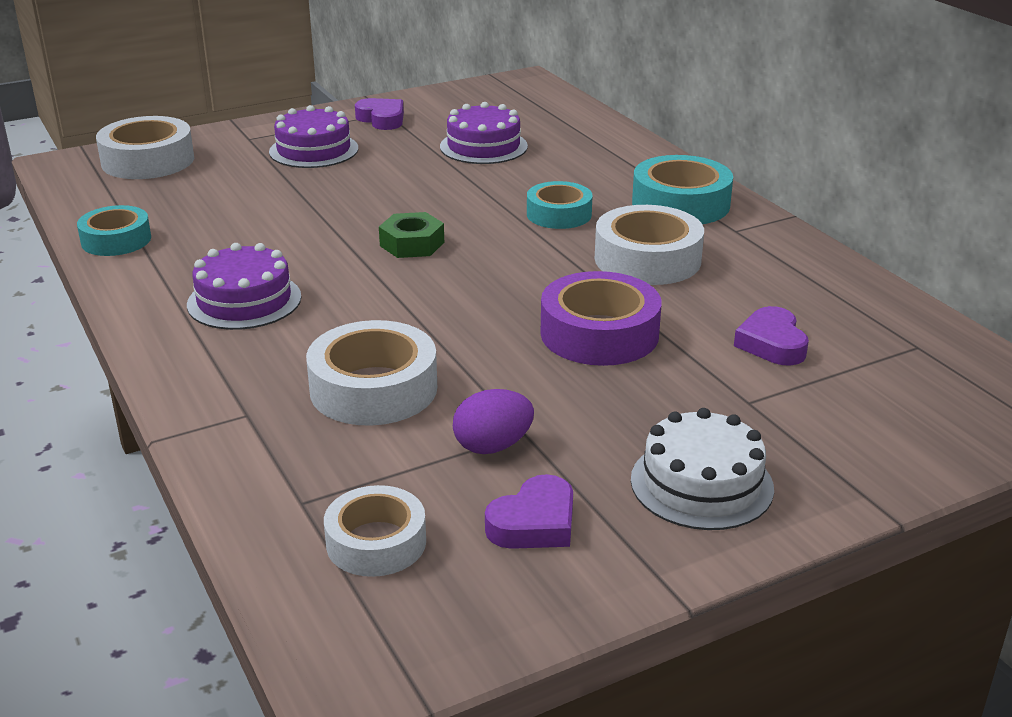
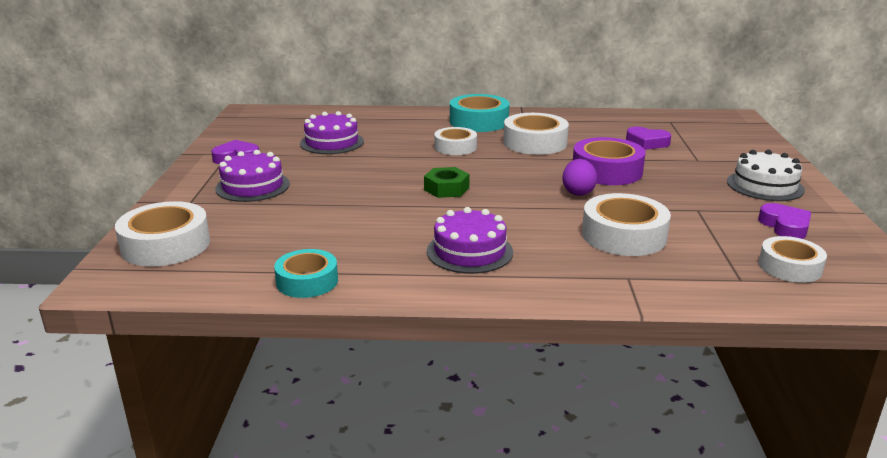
camera: 60 degrees left, 5 degrees down
(493, 446) = (707, 219): purple egg -> purple egg (578, 192)
(559, 214) = (455, 147): turquoise tape -> white tape

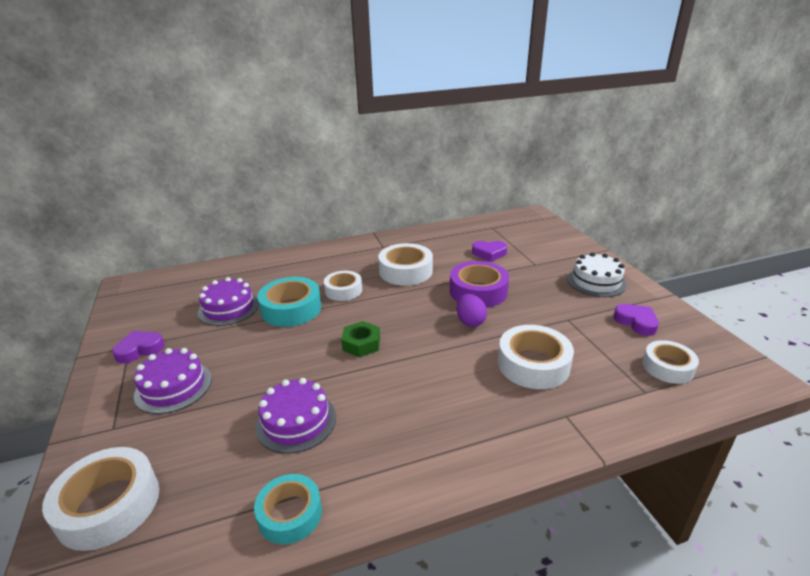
camera: 20 degrees left, 5 degrees up
(469, 251) = (422, 421): purple cake -> purple cake (296, 421)
(479, 121) = (348, 256): turquoise tape -> turquoise tape (291, 309)

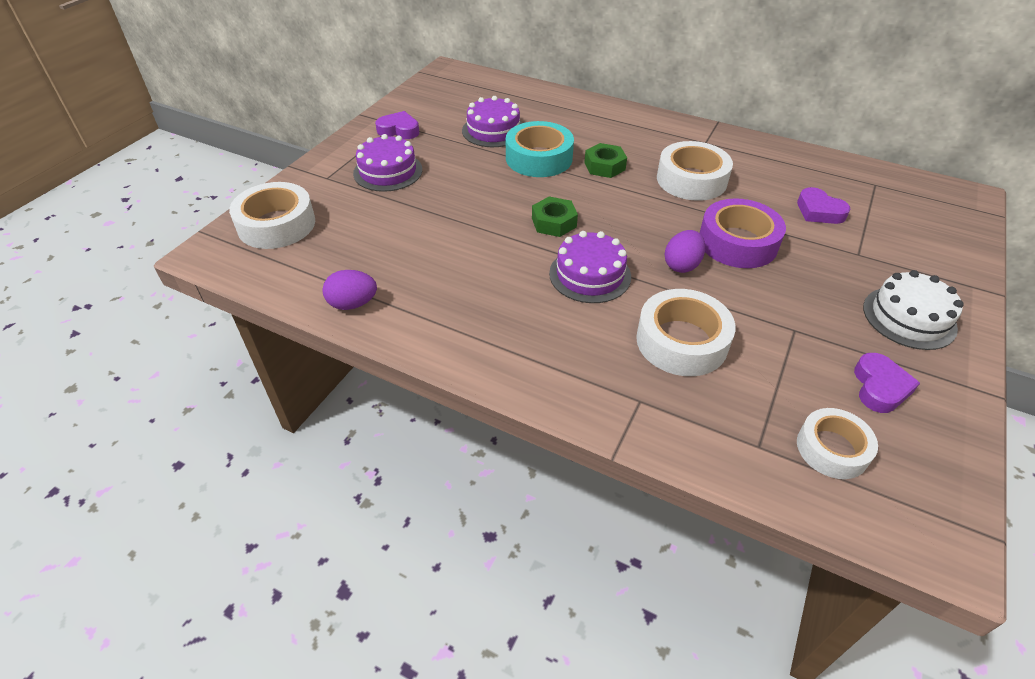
camera: 45 degrees right, 15 degrees up
(290, 514) = (353, 304): turquoise tape -> purple egg
(296, 421) = (430, 249): purple cake -> purple cake (590, 275)
(343, 290) = (604, 166): white tape -> green nut

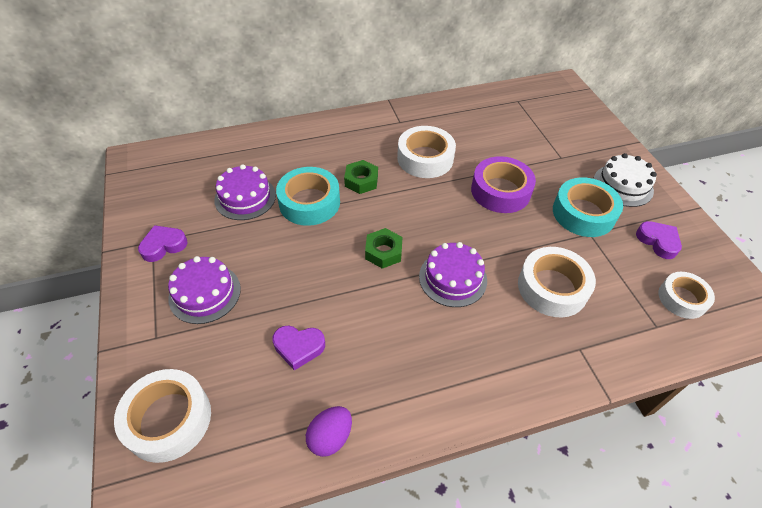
camera: 45 degrees left, 5 degrees up
(681, 265) = (492, 230): purple egg -> none
(813, 310) = (583, 213): none -> turquoise tape
(819, 211) = (513, 139): purple heart -> purple heart (299, 347)

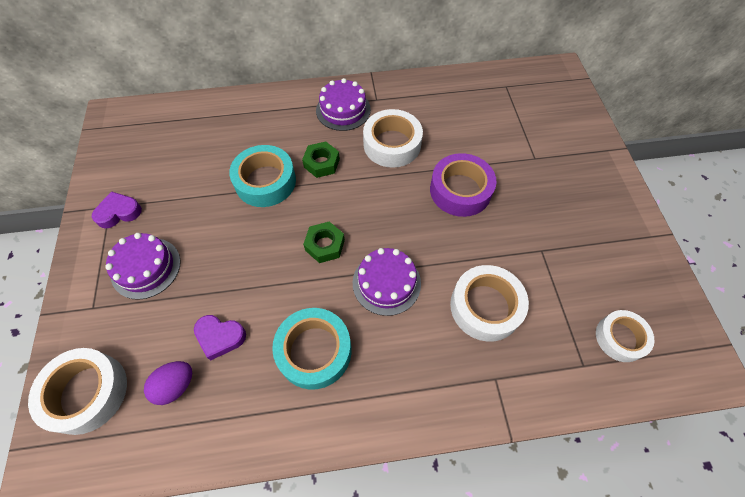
camera: 10 degrees right, 10 degrees up
(245, 197) = (205, 169): purple cake -> purple cake (343, 110)
(330, 437) = (228, 434): purple egg -> purple egg (175, 386)
(583, 213) = (541, 226): turquoise tape -> turquoise tape (314, 351)
(623, 185) = (593, 198): white cake -> none
(658, 241) = (613, 268): purple heart -> none

